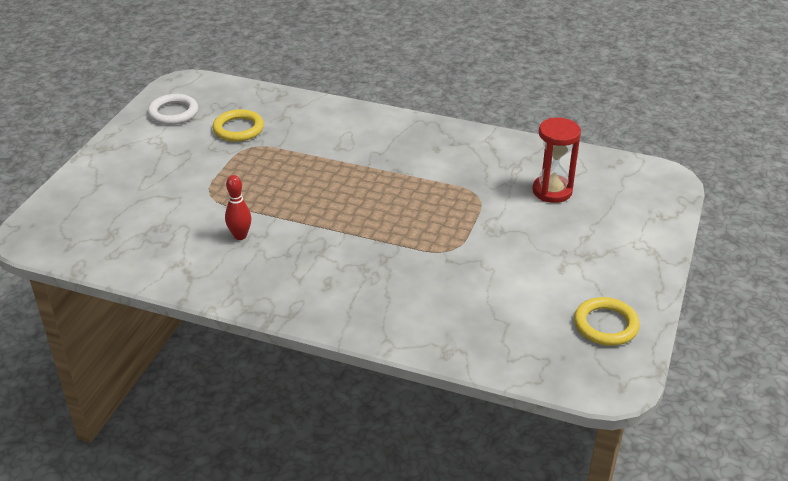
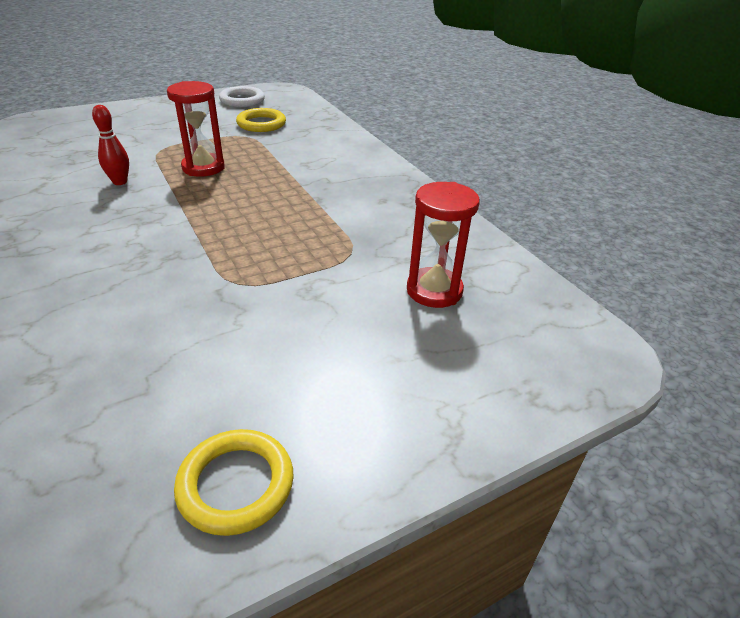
camera: 40 degrees right, 0 degrees up
(275, 191) = (203, 168): none -> red hourglass

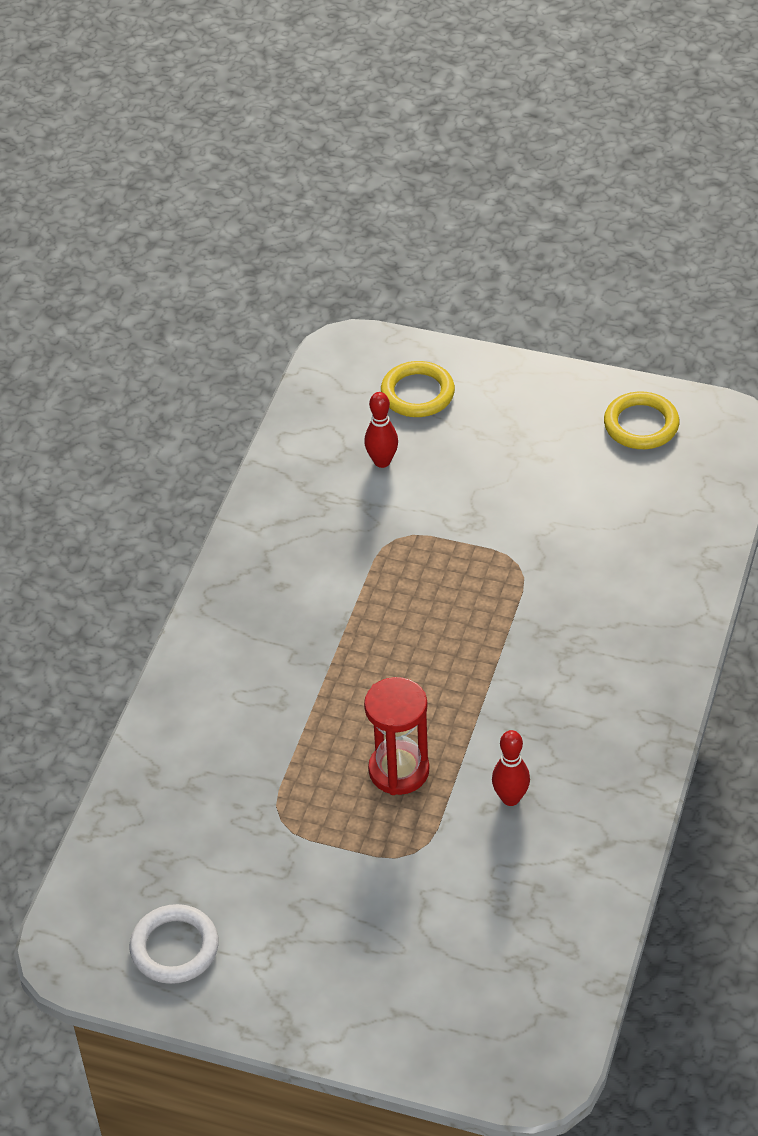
camera: 130 degrees left, 10 degrees up
(261, 124) = (227, 843): yellow ring -> yellow ring (417, 393)
(434, 290) = (382, 461): red hourglass -> red bowling pin

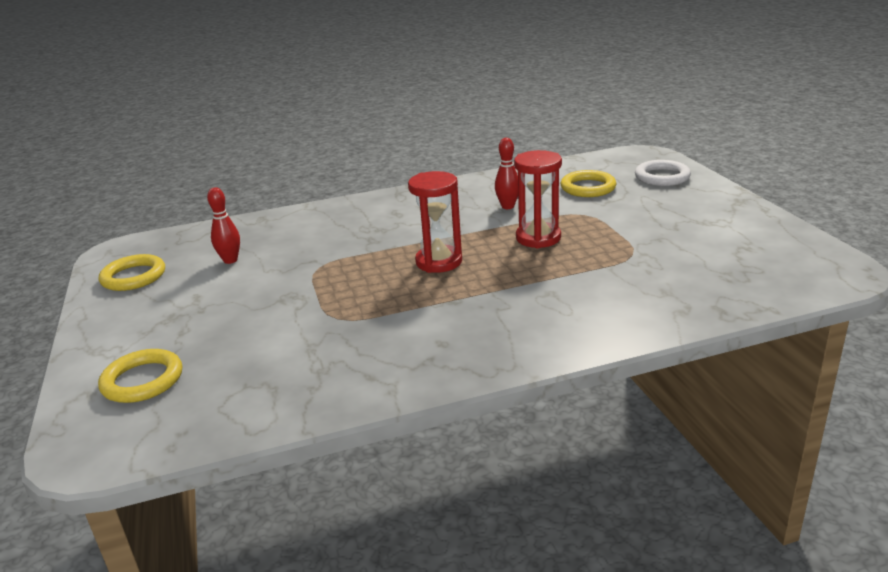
camera: 125 degrees left, 20 degrees down
(174, 948) = (769, 245): white ring -> white ring (662, 177)
(382, 461) = (250, 360): red bowling pin -> red bowling pin (230, 260)
(431, 659) = (439, 262): none -> red hourglass
(484, 915) = (588, 188): none -> yellow ring

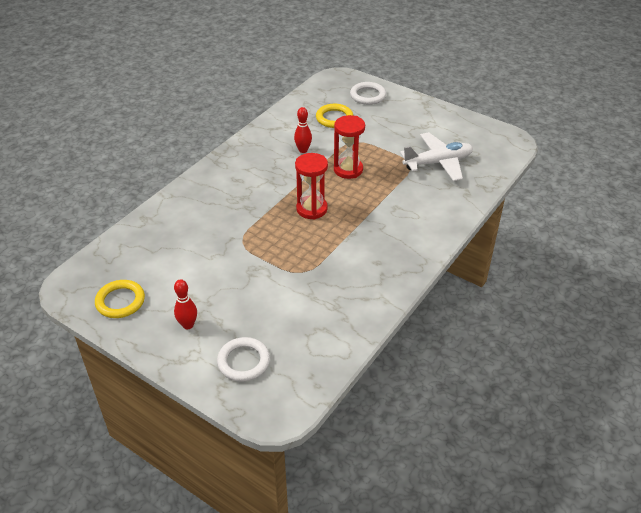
camera: 40 degrees left, 15 degrees up
(142, 380) = (243, 361): yellow ring -> white ring
(230, 260) = (173, 260): red bowling pin -> red bowling pin (188, 325)
(678, 264) = (438, 163): none -> white plane

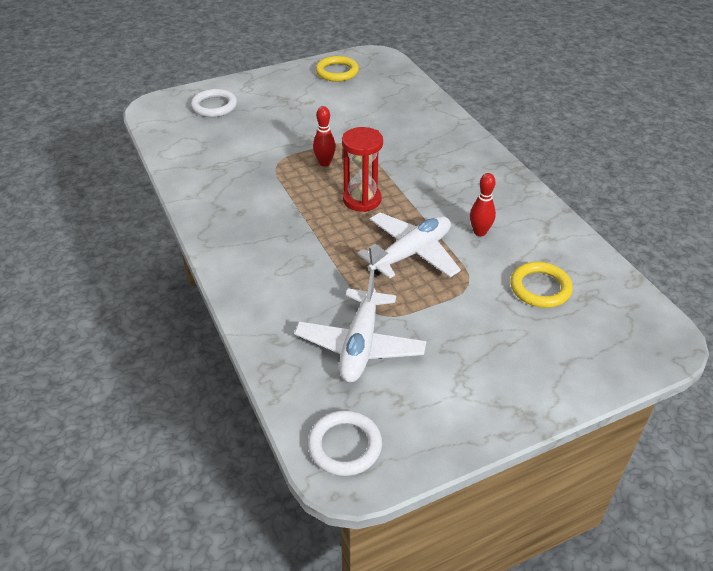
camera: 120 degrees right, 0 degrees up
(188, 325) = (279, 93): red bowling pin -> red bowling pin (325, 163)
(348, 170) = (411, 253): red hourglass -> white plane
(368, 96) = (588, 351): white ring -> white ring (345, 446)

